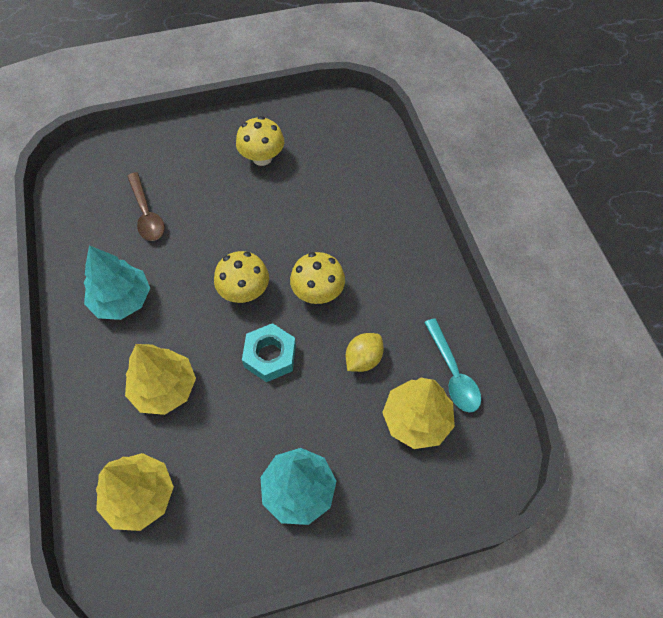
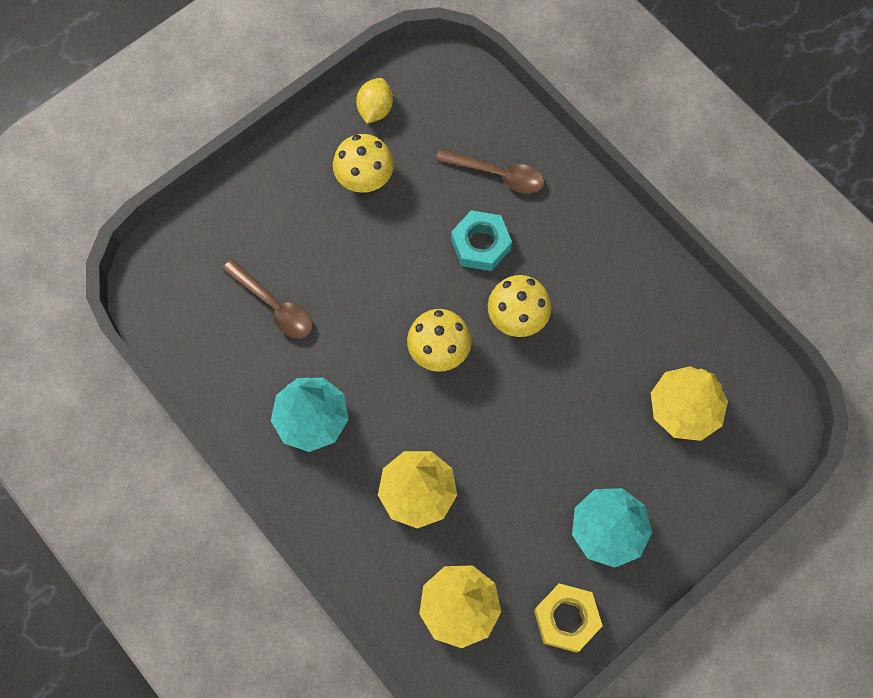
camera: 25 degrees left, 10 degrees up
(221, 550) = (566, 619): none -> yellow nut
(270, 356) = (506, 409): turquoise nut -> turquoise nut (480, 244)
(359, 190) = (497, 174): none -> brown spoon
(363, 359) = (602, 370): yellow lemon -> yellow lemon (375, 109)
(453, 373) = (696, 344): turquoise spoon -> none

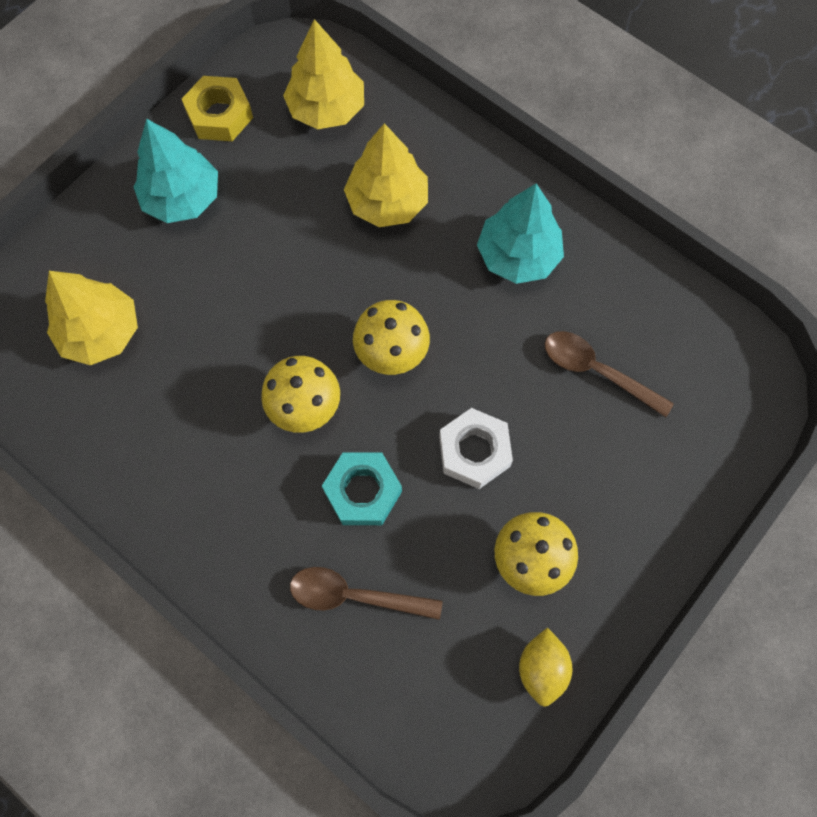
camera: 170 degrees right, 0 degrees up
(388, 260) = (474, 451): none -> white nut

